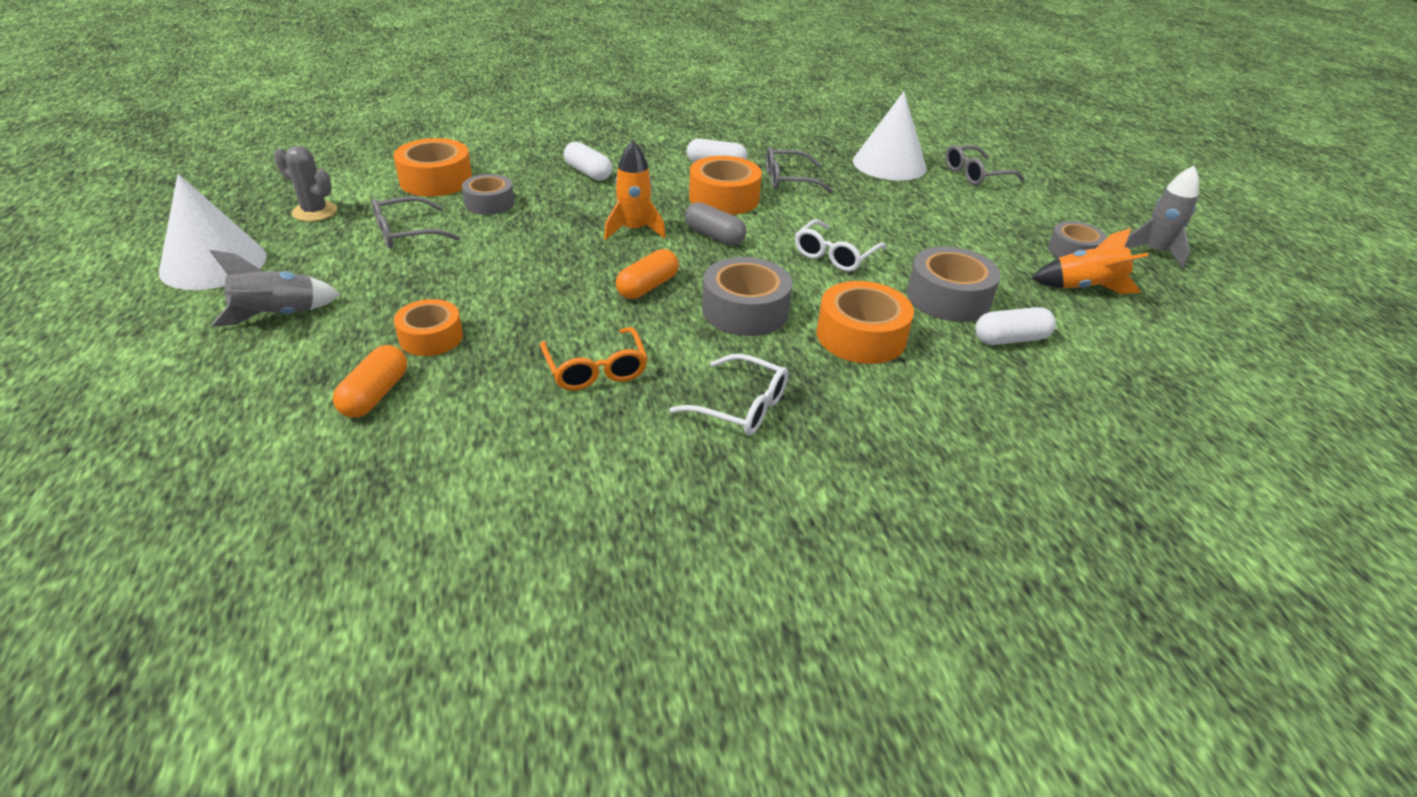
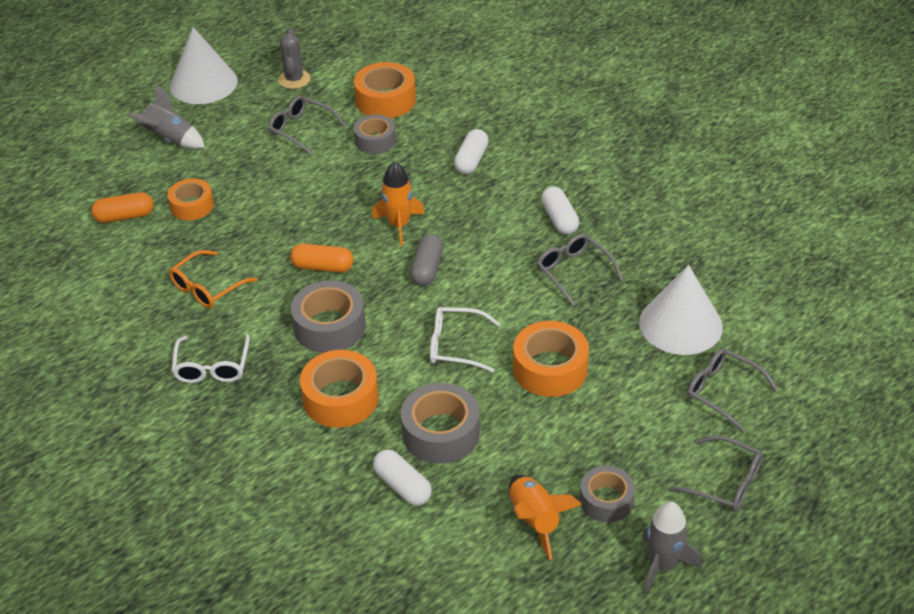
camera: 65 degrees right, 5 degrees up
(724, 198) = (499, 248): orange tape -> orange tape (550, 368)
(1073, 203) = (725, 482): none -> grey glasses

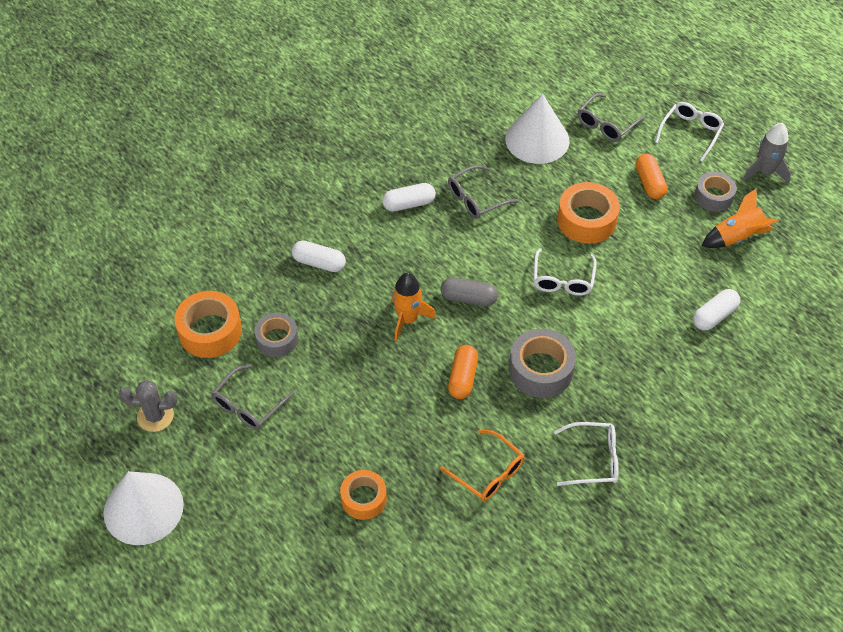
camera: 90 degrees left, 10 degrees up
(124, 216) = (375, 563): orange capsule -> orange capsule (649, 183)
(170, 139) = (245, 532): grey rocket -> none
(340, 398) = (626, 359): orange tape -> none
(441, 433) = (658, 291): grey tape -> none
(725, 482) = (690, 133): grey glasses -> white glasses

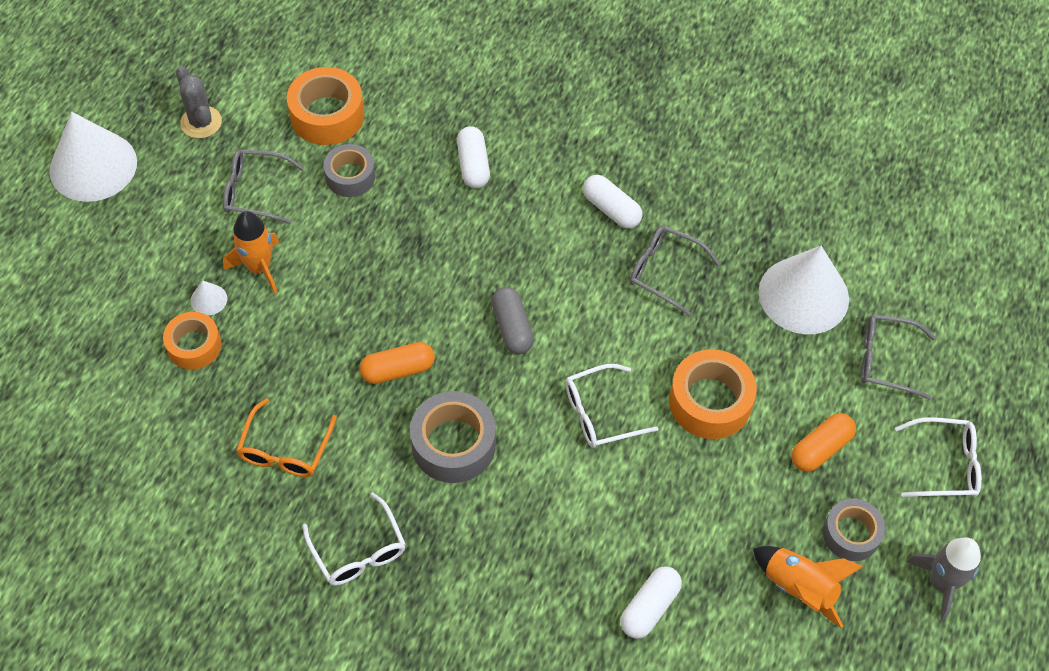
camera: 60 degrees right, 5 degrees up
(328, 473) = (208, 299): none -> white cone
(408, 319) = (447, 282): orange rocket -> orange rocket (259, 267)
(714, 316) = (649, 607): white capsule -> white capsule turned 75 degrees counterclockwise

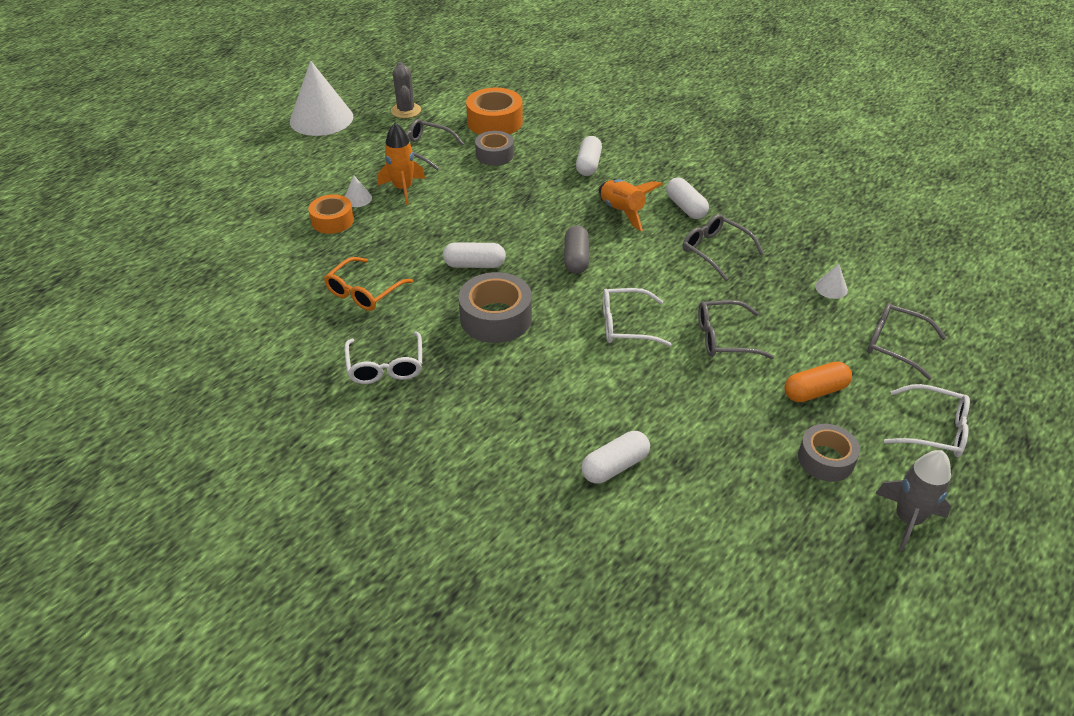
camera: 20 degrees right, 15 degrees down
(398, 370) = (474, 265): orange capsule -> white capsule
(710, 402) = (724, 338): orange tape -> grey glasses
(799, 588) = (761, 487): orange rocket -> orange rocket (622, 212)
(803, 295) = (831, 288): white cone -> white cone, size x0.40

